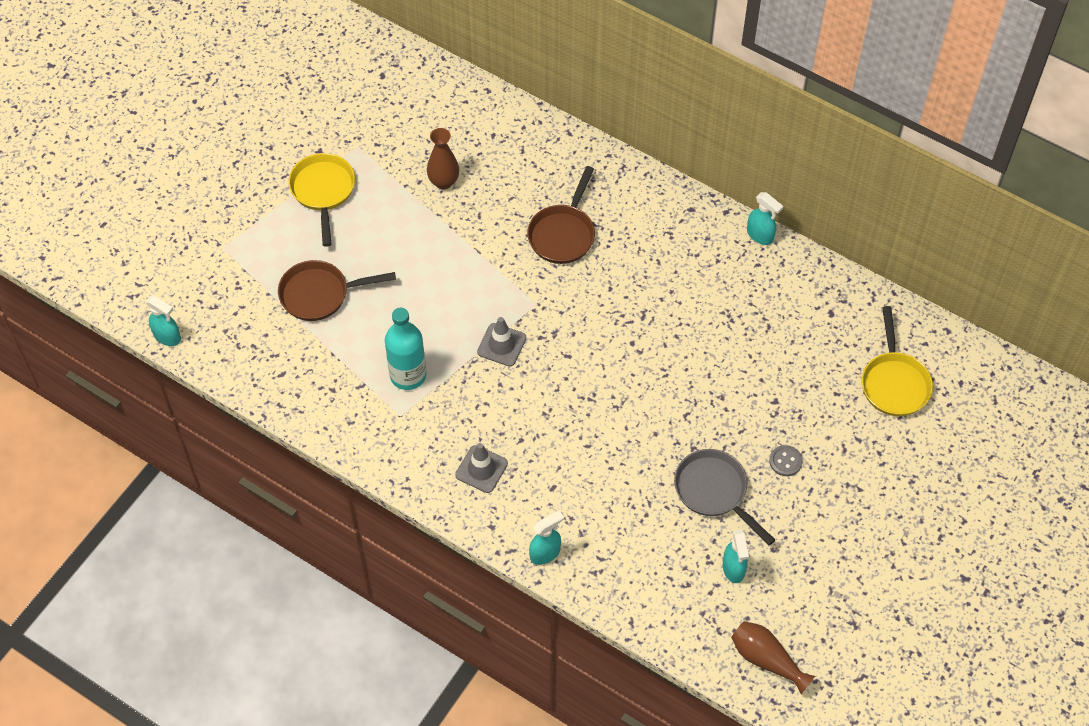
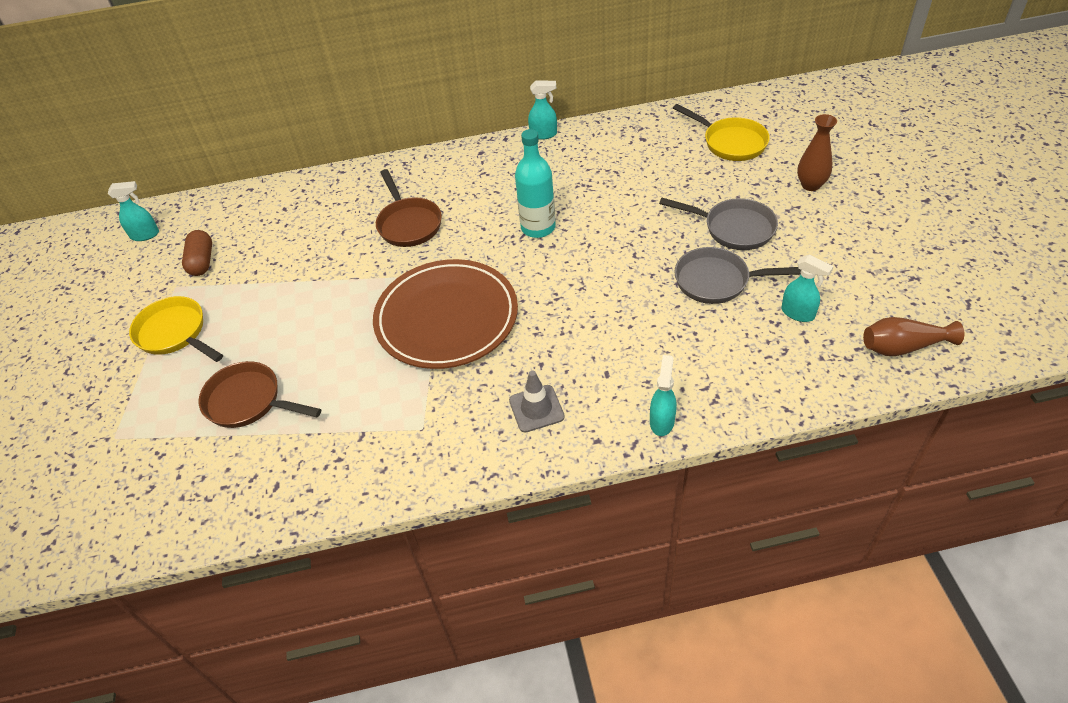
camera: 40 degrees left, 10 degrees down
(167, 337) = (122, 550): turquoise spray bottle -> turquoise spray bottle (145, 235)
(320, 294) = (249, 401): brown pan -> brown pan turned 75 degrees clockwise
(393, 138) = (202, 261): none -> brown capsule
(408, 375) = (394, 396): turquoise bottle -> turquoise bottle (538, 227)
(444, 182) = (276, 258): brown vase -> brown vase (810, 185)
(501, 345) = (446, 318): grey traffic cone -> brown plate
(785, 461) = (734, 228): grey button -> grey pan

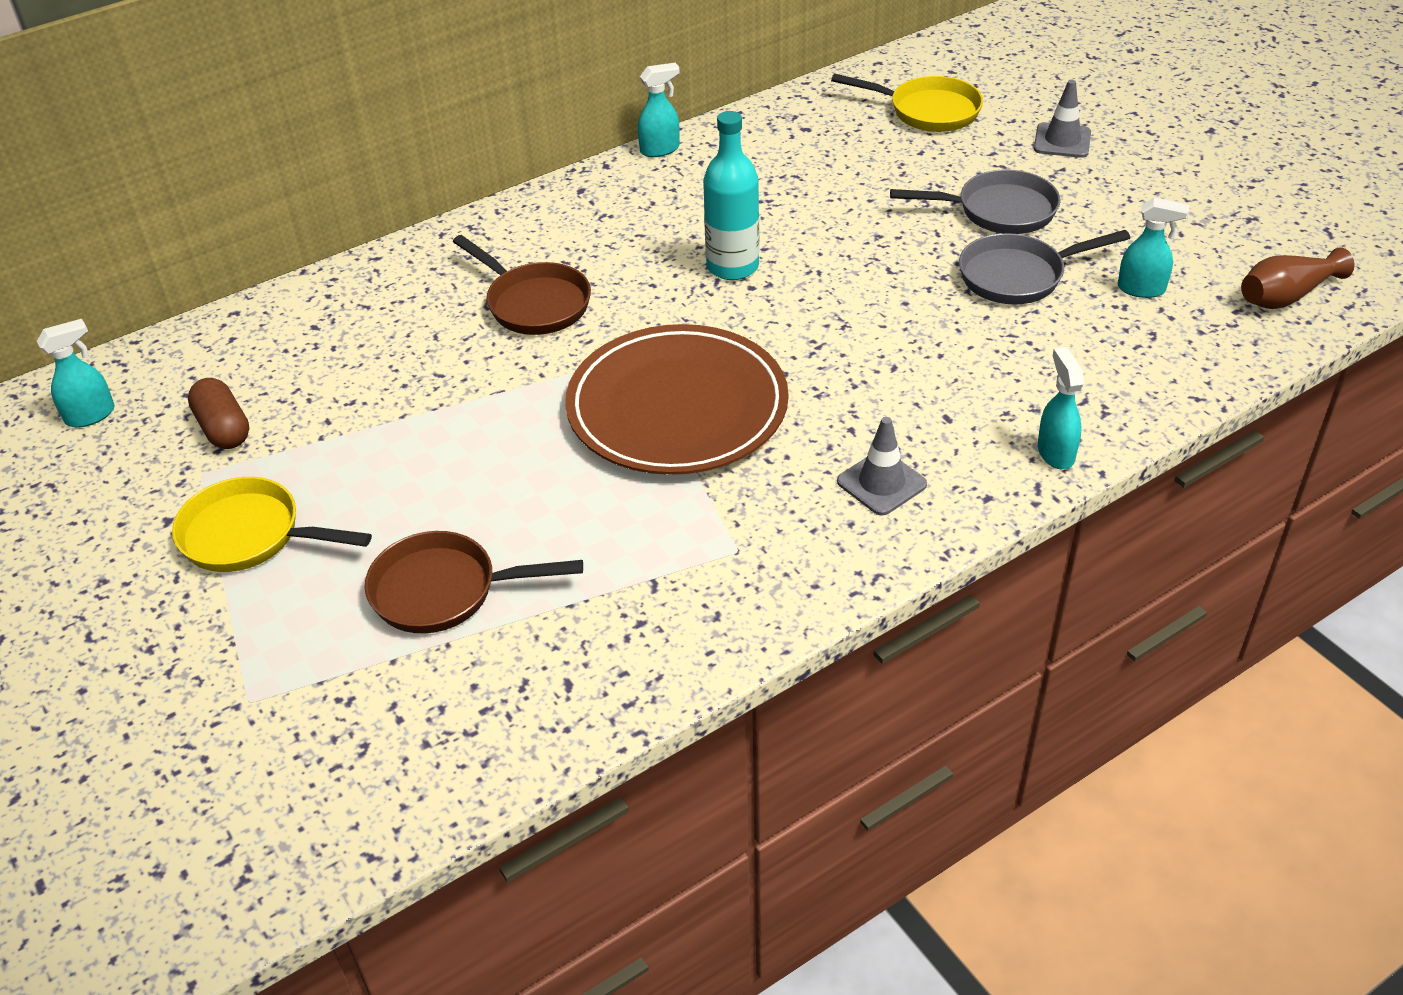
camera: 25 degrees left, 5 degrees down
(810, 185) = (1062, 141): brown vase -> grey traffic cone

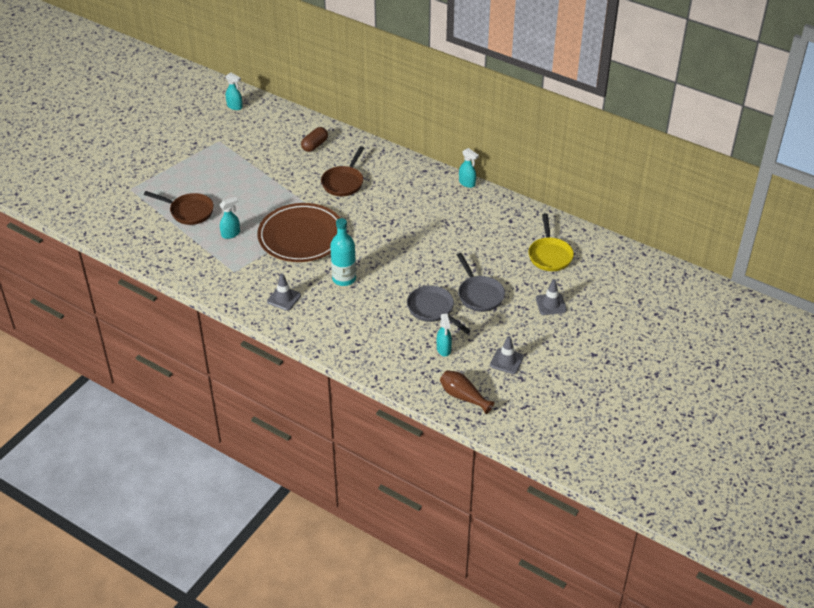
camera: 65 degrees right, 0 degrees up
(223, 428) = (241, 136): brown capsule -> brown capsule (314, 145)
(250, 535) = (195, 162): yellow pan -> none
(444, 591) = (189, 211): brown pan -> brown pan turned 135 degrees clockwise
(732, 266) = (395, 226): turquoise bottle -> turquoise bottle (344, 279)
(1055, 453) = (322, 341): turquoise spray bottle -> turquoise spray bottle (231, 234)
(1199, 223) = (506, 361): none -> grey traffic cone

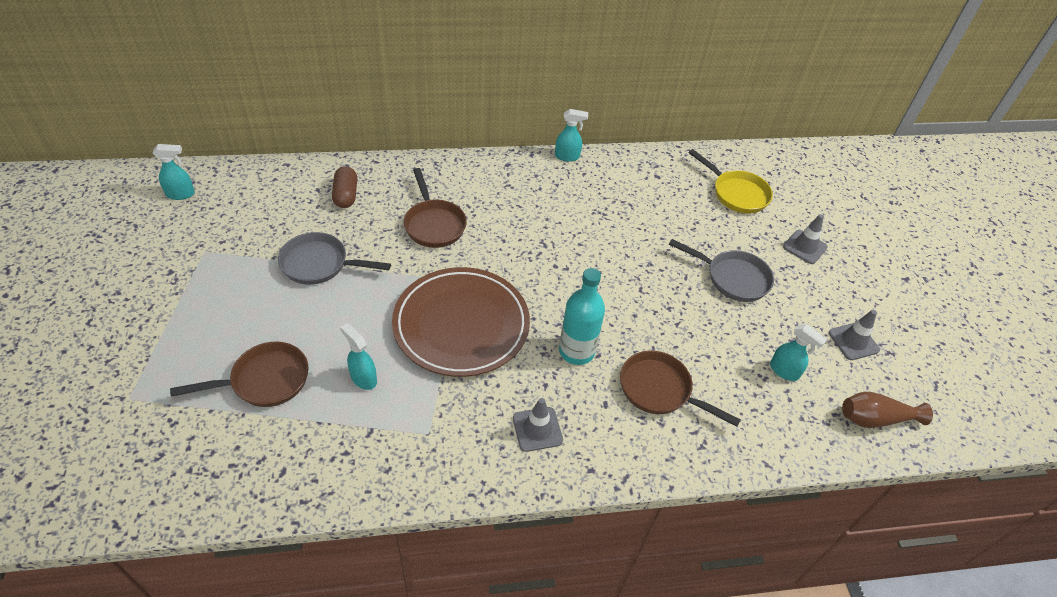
camera: 45 degrees left, 5 degrees up
(231, 234) = (363, 378): turquoise spray bottle -> turquoise spray bottle turned 60 degrees counterclockwise
(364, 318) = (660, 390): none -> brown pan
(433, 310) = (714, 327): grey pan -> grey pan (319, 264)

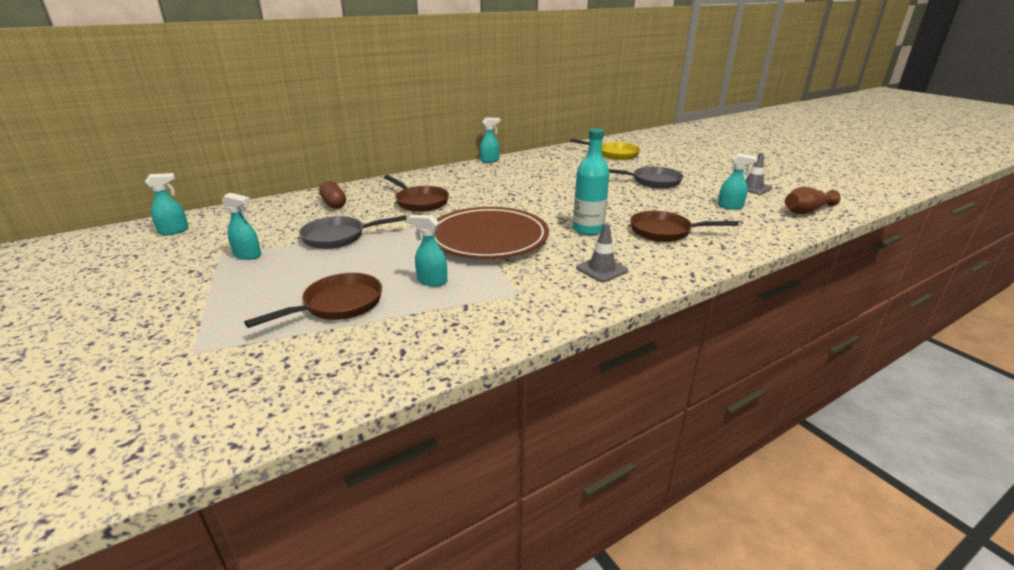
camera: 20 degrees left, 20 degrees down
(226, 265) = (248, 255): none -> turquoise spray bottle
(805, 247) = (678, 163): grey traffic cone -> none

